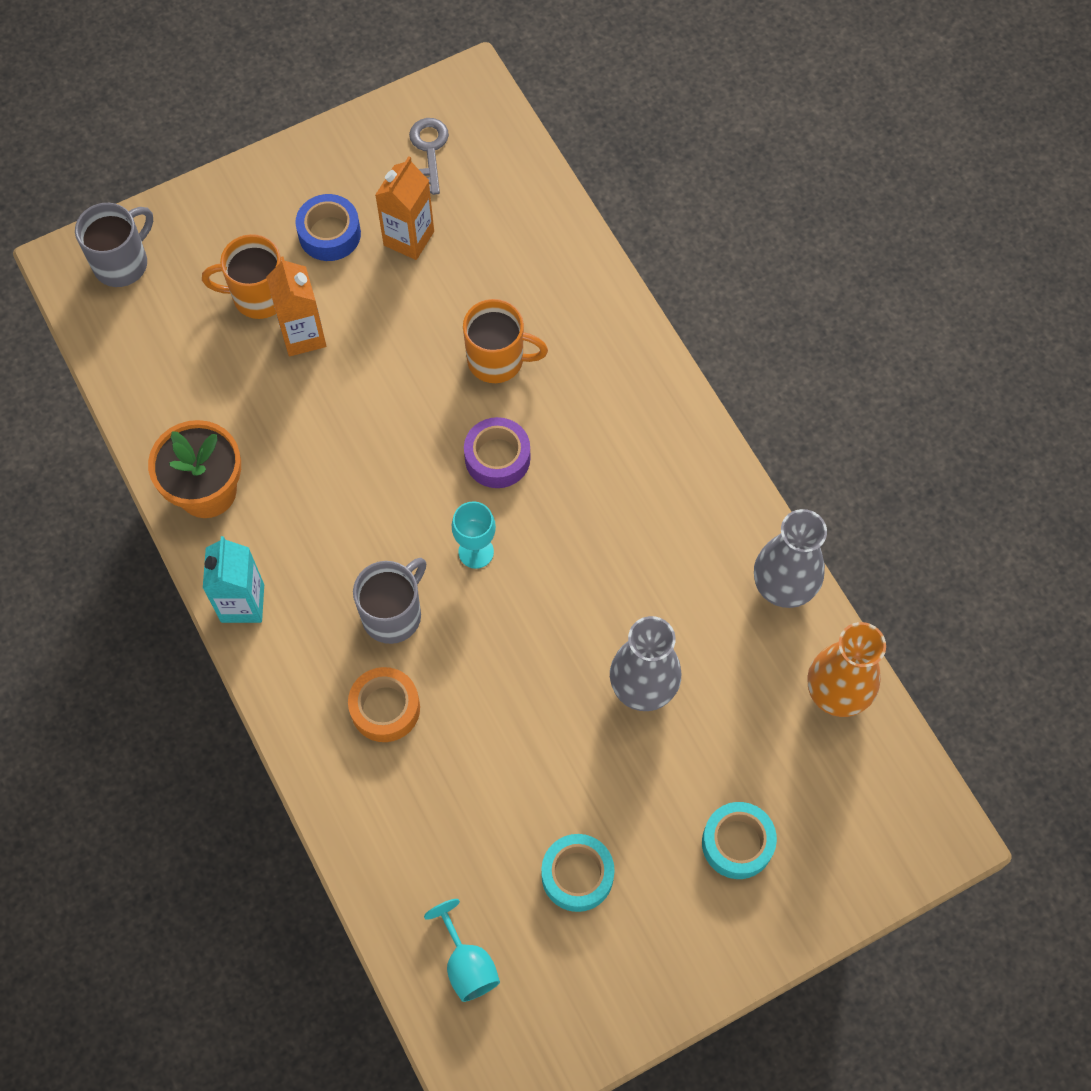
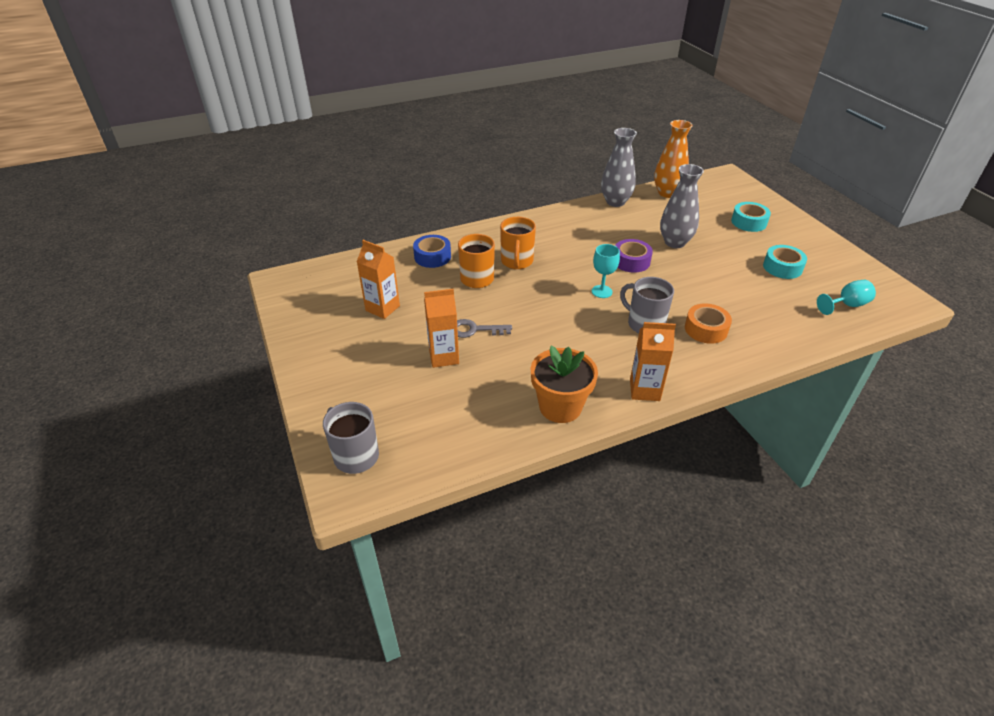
camera: 85 degrees left, 25 degrees down
(242, 603) = (644, 390): turquoise carton -> orange carton
(258, 296) = (407, 378): orange mug -> orange mug (517, 262)
(329, 234) = (367, 342): blue tape -> blue tape (432, 257)
(429, 150) = (319, 297): grey key -> grey key (475, 330)
(497, 458) = (542, 281): purple tape -> purple tape (631, 261)

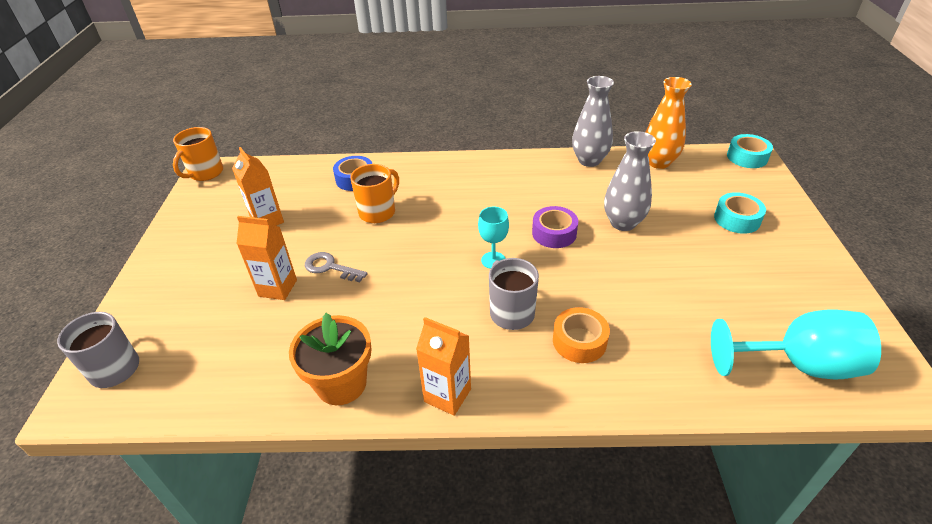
camera: 25 degrees right, 0 degrees up
(517, 262) = (431, 204): orange mug -> orange mug (205, 173)
(782, 267) = (740, 288): turquoise tape -> turquoise tape (747, 157)
(846, 305) = (798, 365): turquoise goblet -> turquoise goblet, size x1.86

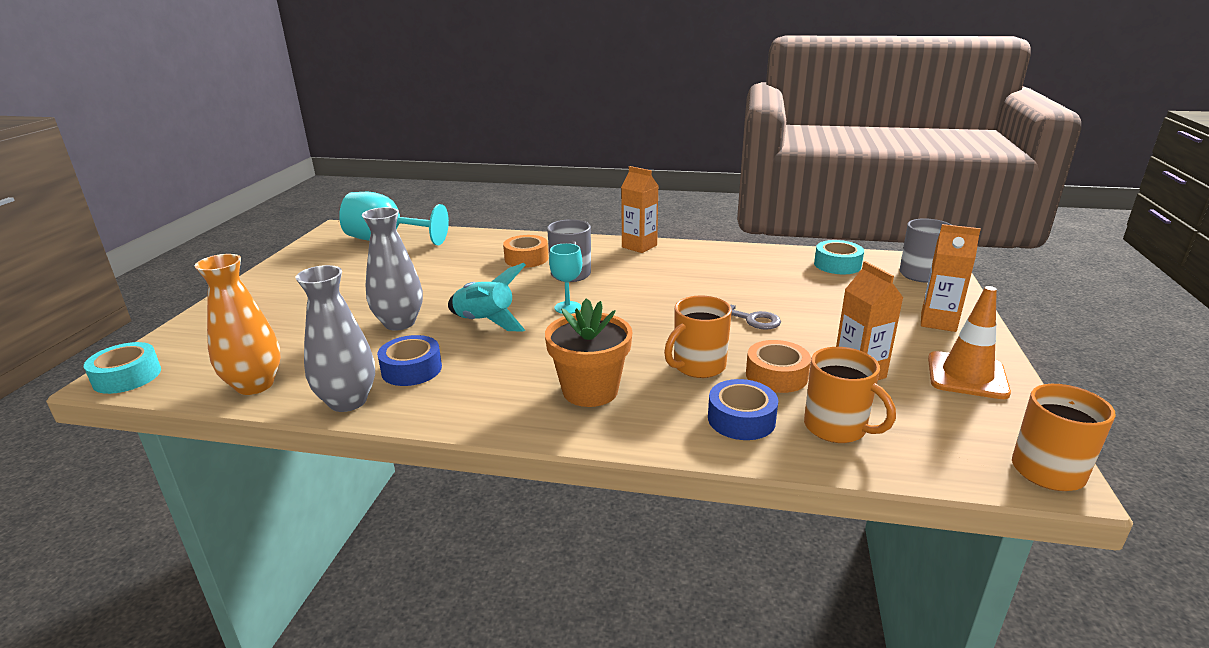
camera: 170 degrees left, 15 degrees down
(193, 228) = (967, 376): none -> orange traffic cone
(277, 288) = (802, 308): orange carton -> orange carton (938, 322)
(302, 181) = (837, 428): none -> orange mug
(325, 211) = (776, 375): none -> orange tape
(341, 383) = (719, 255): orange flower pot -> orange flower pot (590, 391)
(554, 233) = (485, 322): purple tape -> turquoise rocket
(572, 185) = (411, 369): none -> blue tape
(737, 219) = (276, 314): turquoise tape -> turquoise tape (837, 265)

